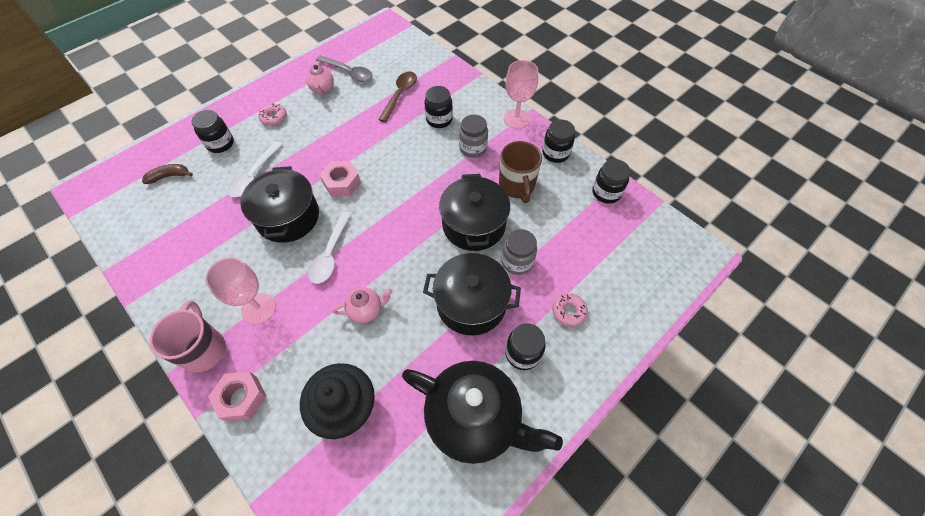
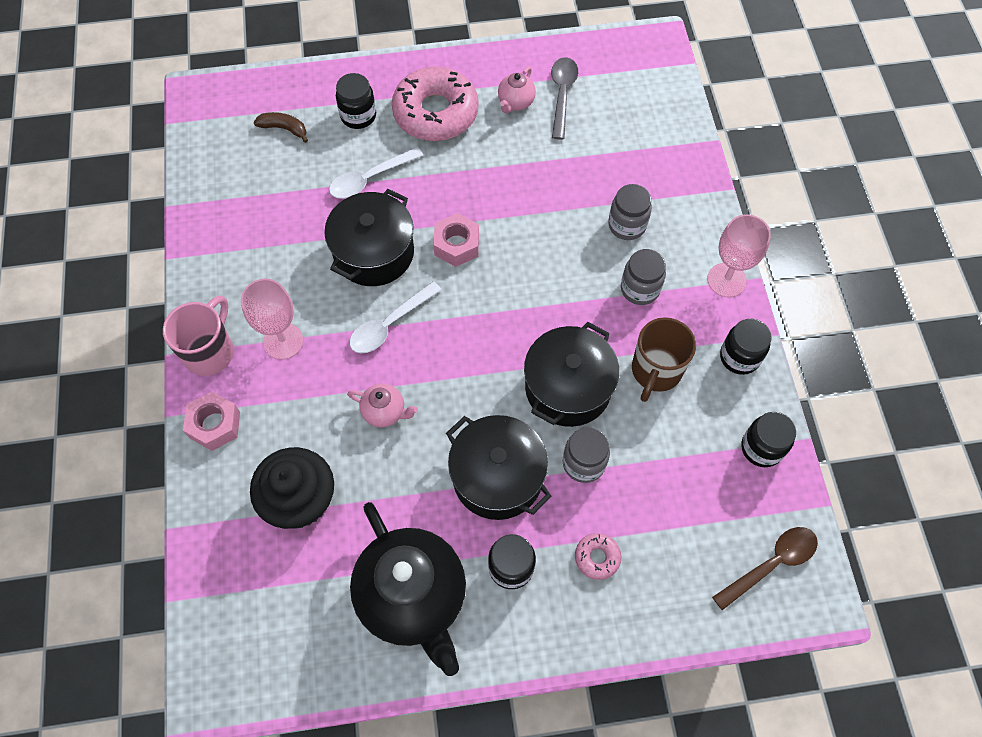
camera: 35 degrees right, 5 degrees up
(274, 117) = (435, 113): pink donut -> pink donut, size x2.32
(348, 72) = (562, 95): grey spoon -> grey spoon turned 150 degrees counterclockwise
(400, 95) = (603, 163): brown spoon -> brown spoon (771, 564)
(439, 120) = (627, 225): black jar -> grey jar

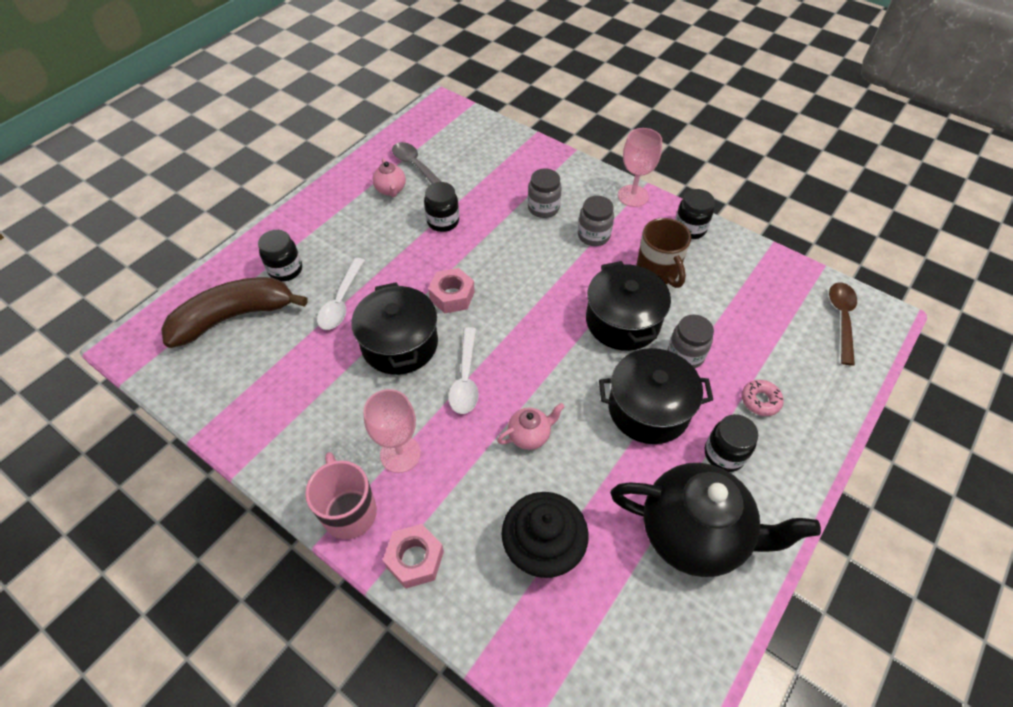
camera: 45 degrees left, 10 degrees down
(284, 129) = (234, 317): brown banana -> brown banana, size x2.33
(435, 113) = (342, 231): pink donut -> none
(761, 448) = (760, 265): black jar -> black jar (443, 221)

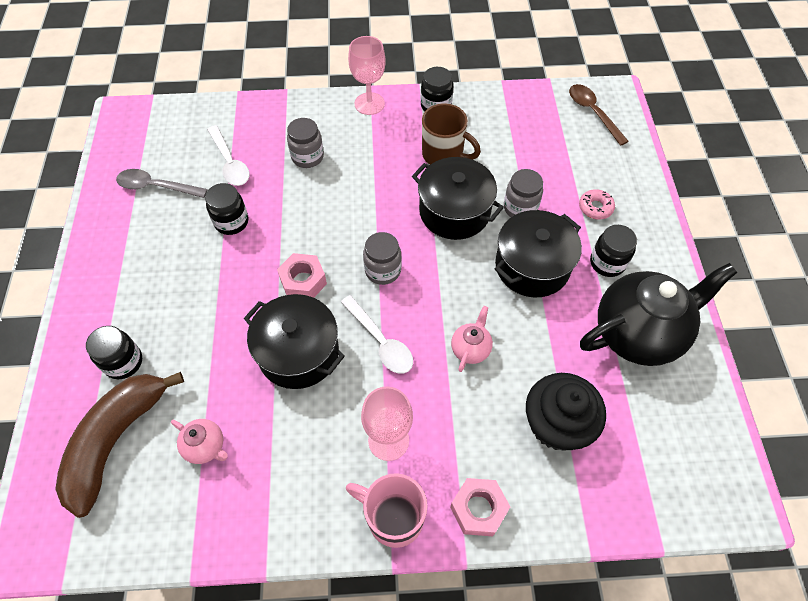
camera: 40 degrees left, 5 degrees up
(341, 301) = (208, 353): white spoon -> white spoon (230, 162)
(391, 190) = (153, 223): pink teapot -> pink teapot (206, 447)
(593, 235) = (369, 156): grey jar -> grey jar (383, 270)

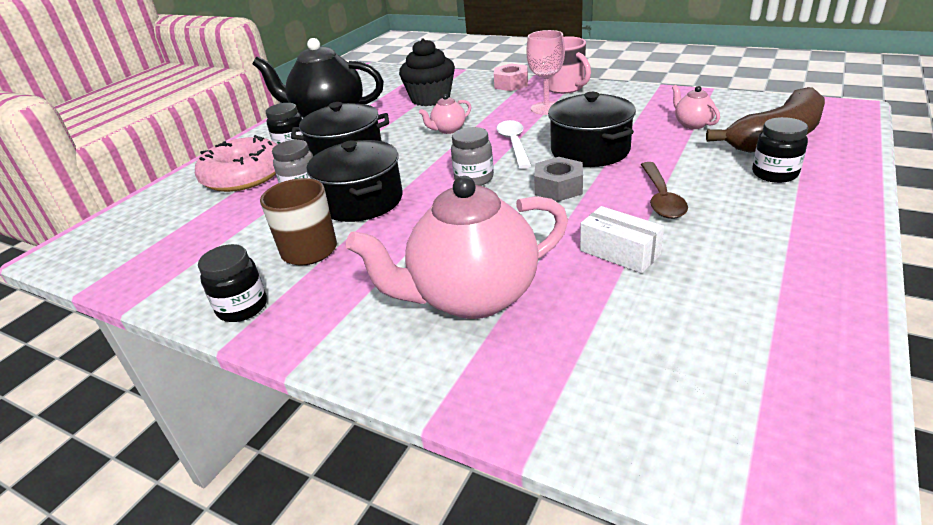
camera: 145 degrees left, 25 degrees down
(156, 187) = (732, 326): grey spoon -> none
(230, 162) = (595, 325): white spoon -> none
(231, 222) = (619, 252): black jar -> white box
(303, 281) = (558, 187): pink nut -> grey nut
(307, 157) = (472, 297): grey jar -> pink teapot
(369, 104) = (319, 343): pink goblet -> none
(593, 113) = (109, 243): brown spoon -> brown spoon (661, 198)
(595, 207) = (244, 175): pink donut -> pink donut, size x2.32

